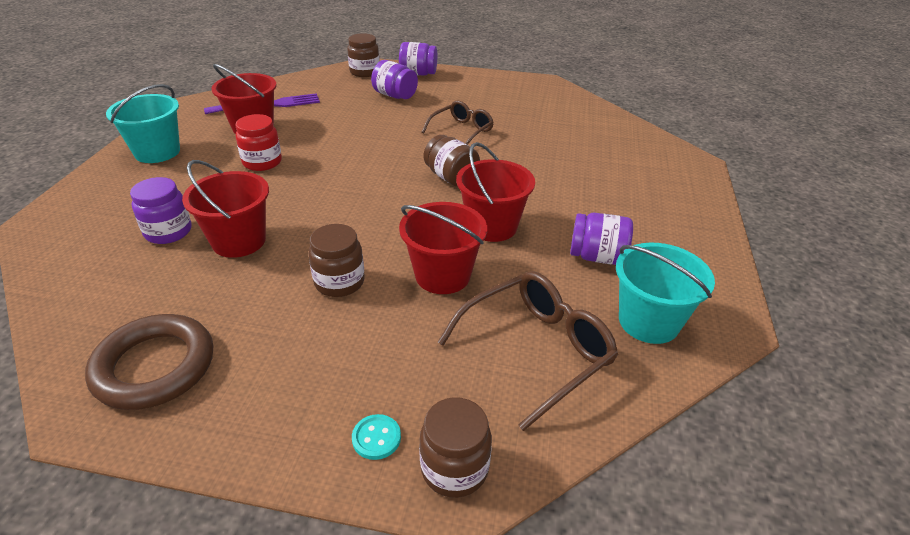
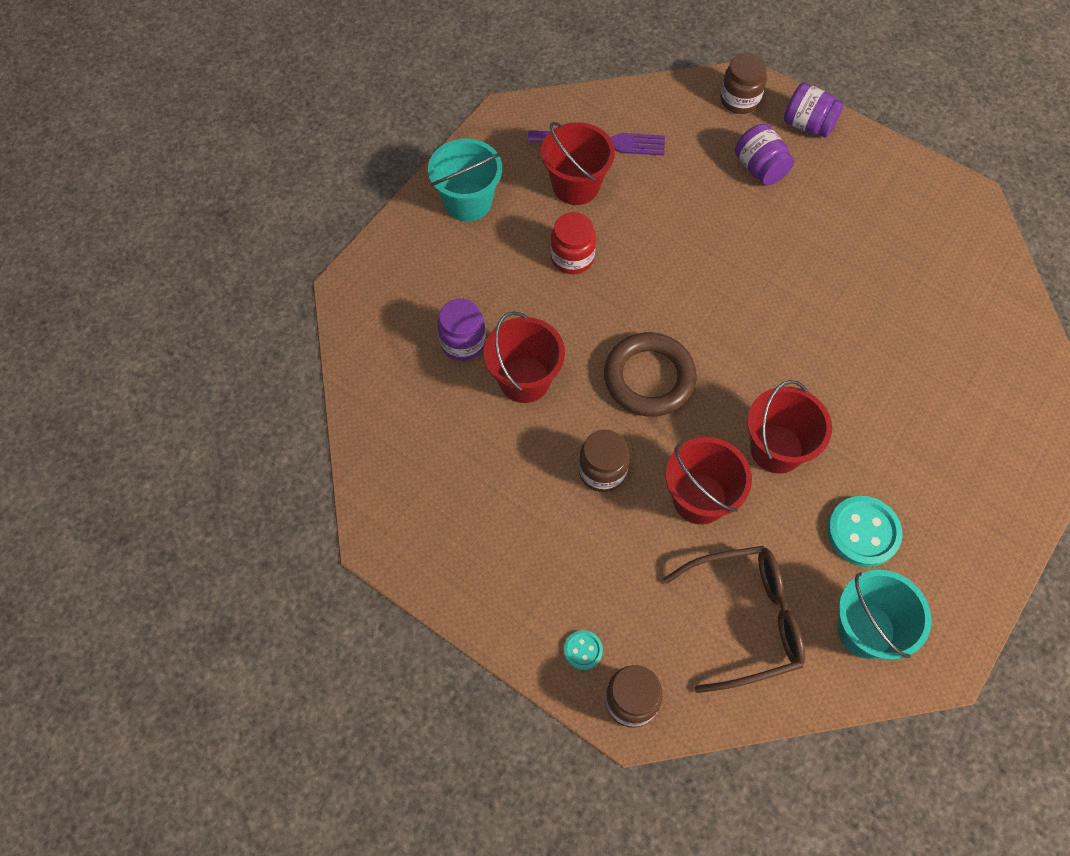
camera: 25 degrees right, 25 degrees up
(154, 366) = (432, 511): brown ring -> brown ring (649, 378)
(451, 177) = (766, 354): brown jar -> none
(462, 131) = (814, 271): brown glasses -> none
(597, 257) = (863, 532): purple jar -> turquoise button

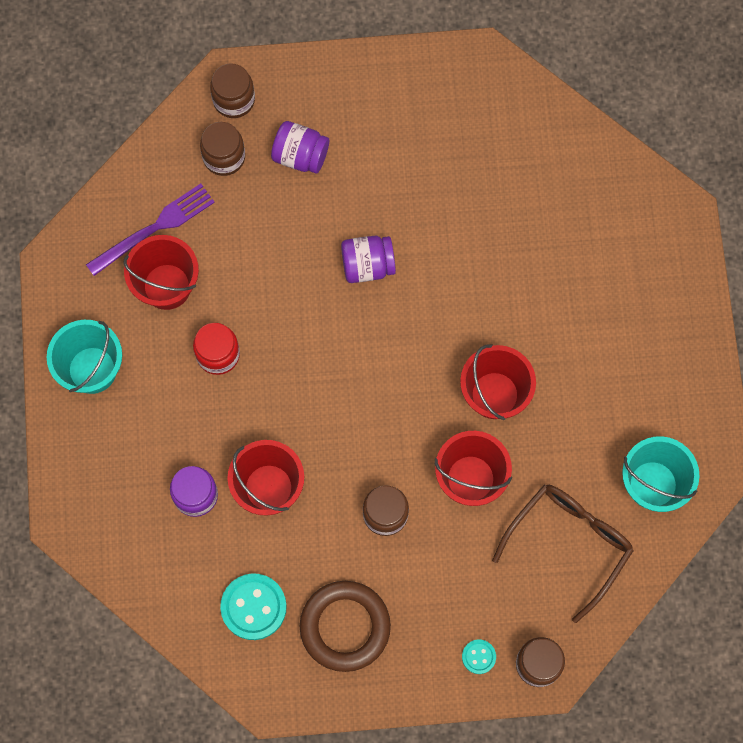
camera: 40 degrees left, 10 degrees up
(649, 378) = (359, 412): brown ring -> brown ring (345, 627)
(698, 131) = (224, 157): none -> brown jar
(808, 125) = (307, 83): purple jar -> purple jar (367, 265)
(863, 532) = (600, 412): turquoise button -> turquoise button (253, 607)

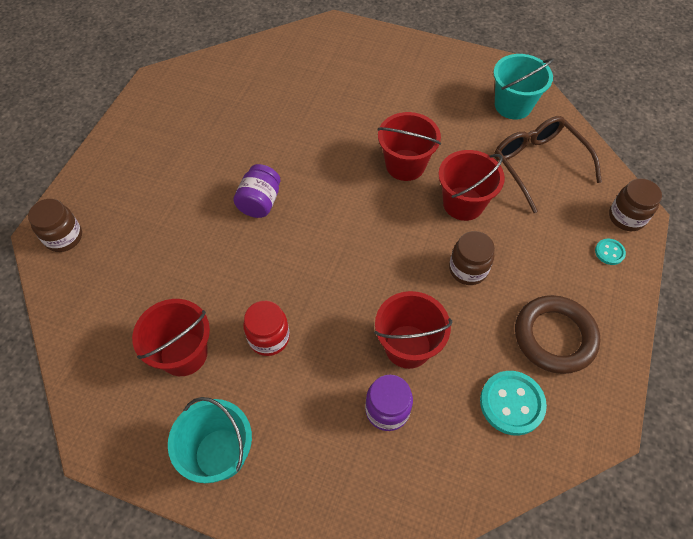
camera: 65 degrees left, 15 degrees down
(154, 228) = (126, 342): purple fork -> none
(224, 157) = (104, 263): brown jar -> none
(300, 155) = (143, 211): purple jar -> none

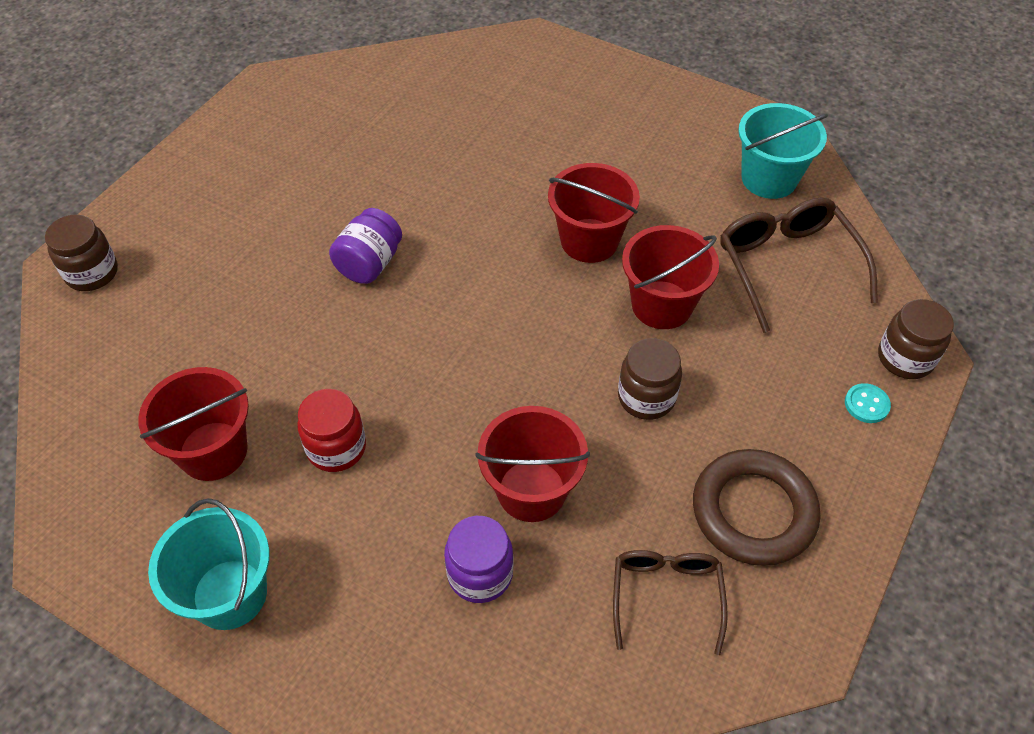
camera: 10 degrees right, 5 degrees down
(512, 403) = (666, 595): turquoise button -> brown glasses

